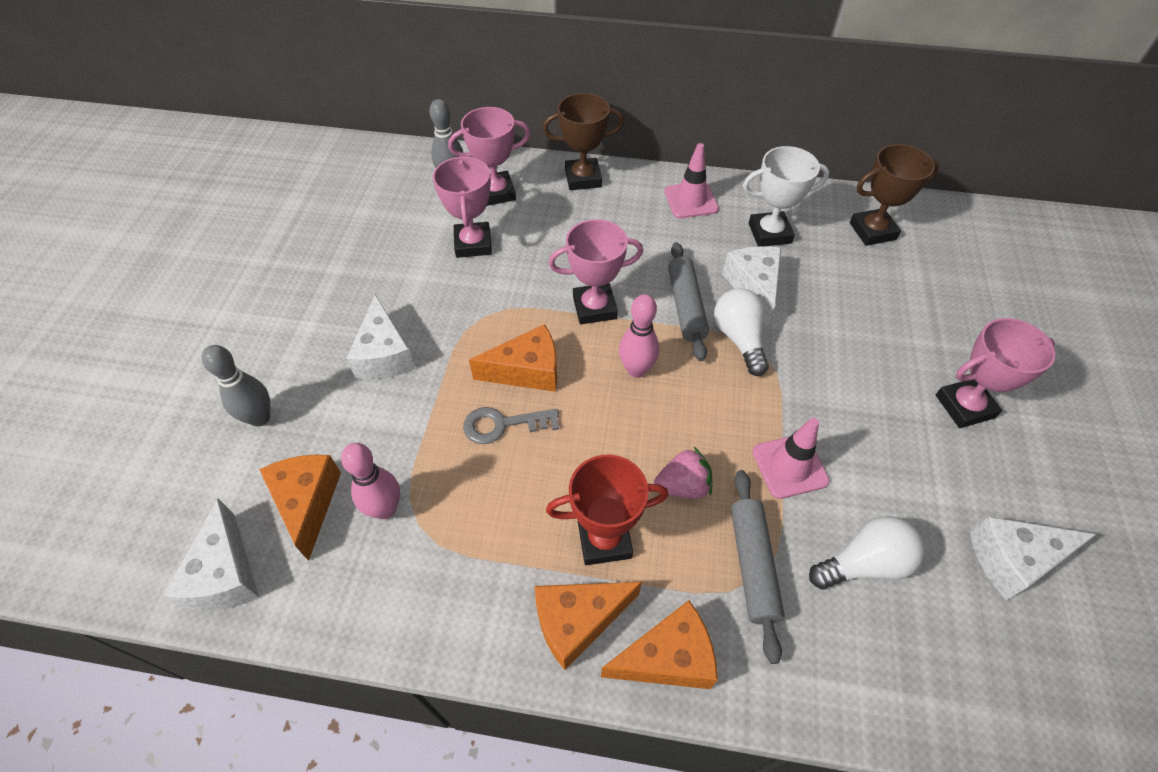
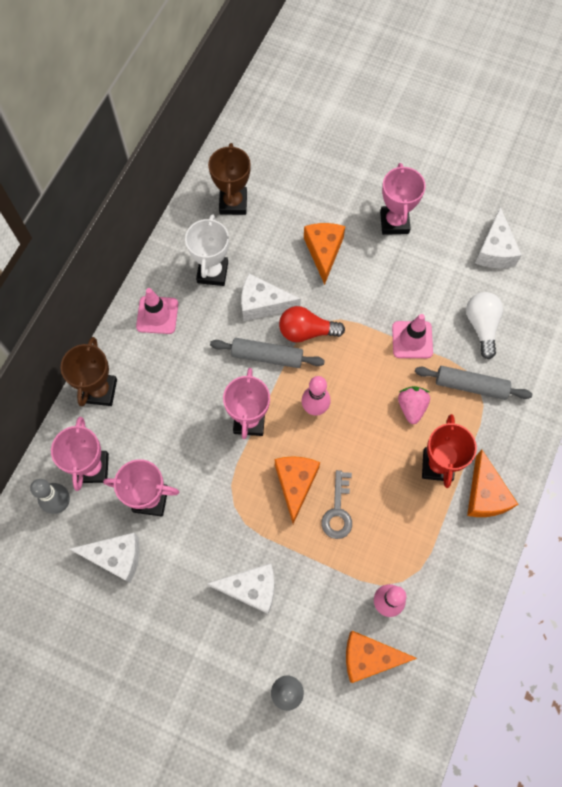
camera: 75 degrees left, 15 degrees up
(225, 574) = (411, 717): white cheese -> white cheese (116, 557)
(667, 658) = (514, 450): orange cheese -> orange cheese (323, 252)
(739, 339) = (306, 331): white light bulb -> red light bulb

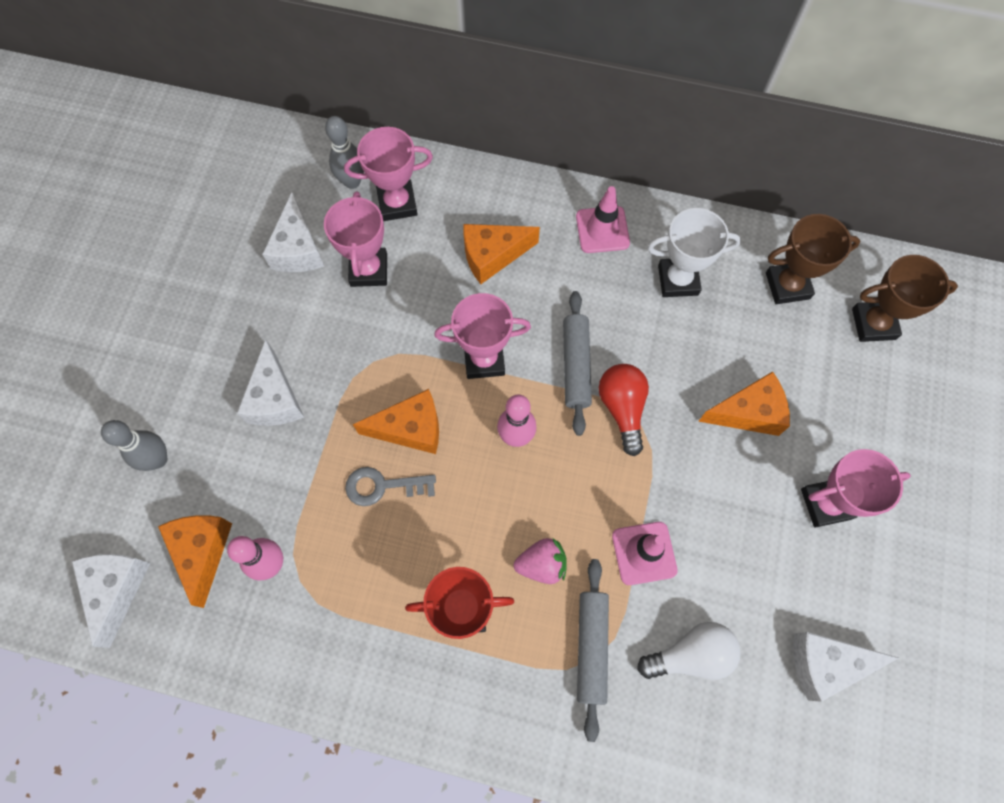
camera: 80 degrees right, 0 degrees up
(100, 391) = (491, 191): brown trophy -> brown trophy (873, 324)
(262, 304) = (648, 348): white cheese -> white cheese (116, 589)
(485, 494) = (431, 685): orange cheese -> orange cheese (492, 256)

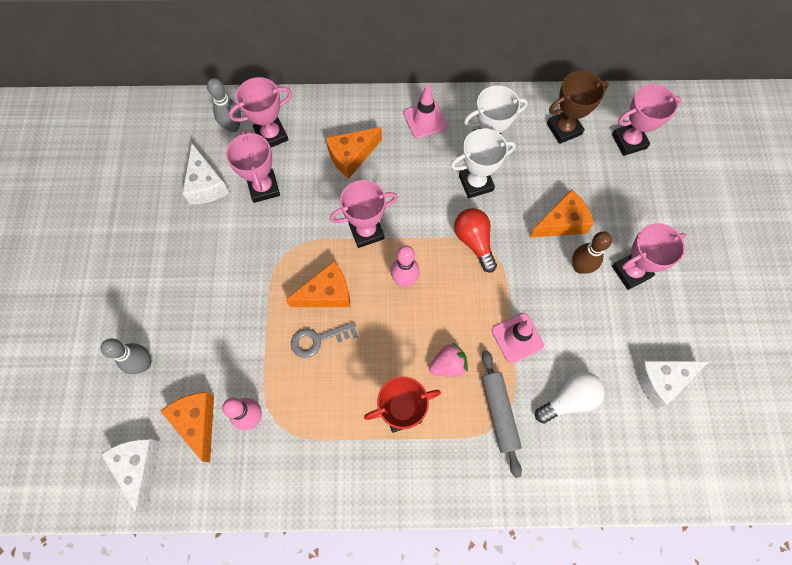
camera: 15 degrees left, 0 degrees up
(275, 398) = (220, 297): white cheese -> none
(575, 366) = (433, 220): grey rolling pin -> none
(646, 331) = (476, 183): none -> white trophy
(756, 479) = (580, 267): none -> brown bowling pin
(873, 324) = (629, 141): brown trophy -> pink trophy

